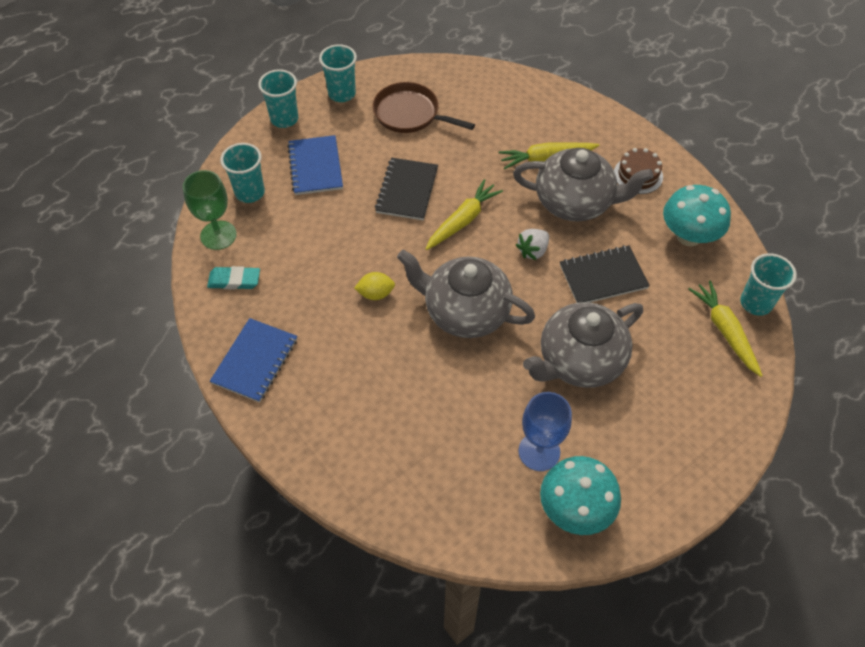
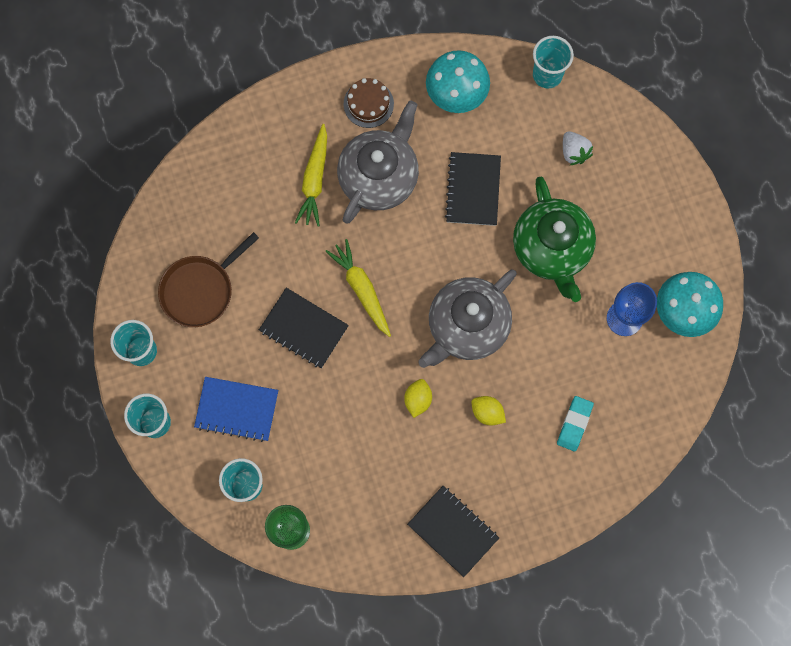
camera: 70 degrees left, 20 degrees up
(234, 280) = (353, 528): turquoise eraser -> turquoise eraser (574, 424)
(255, 361) = (453, 531): blue notebook -> black notebook
(385, 355) = (487, 412): none -> yellow lemon
(533, 251) = (421, 239): white strawberry -> white strawberry (574, 152)
(579, 361) = (552, 249): grey teapot -> green teapot
(725, 331) = (565, 115): yellow carrot -> none

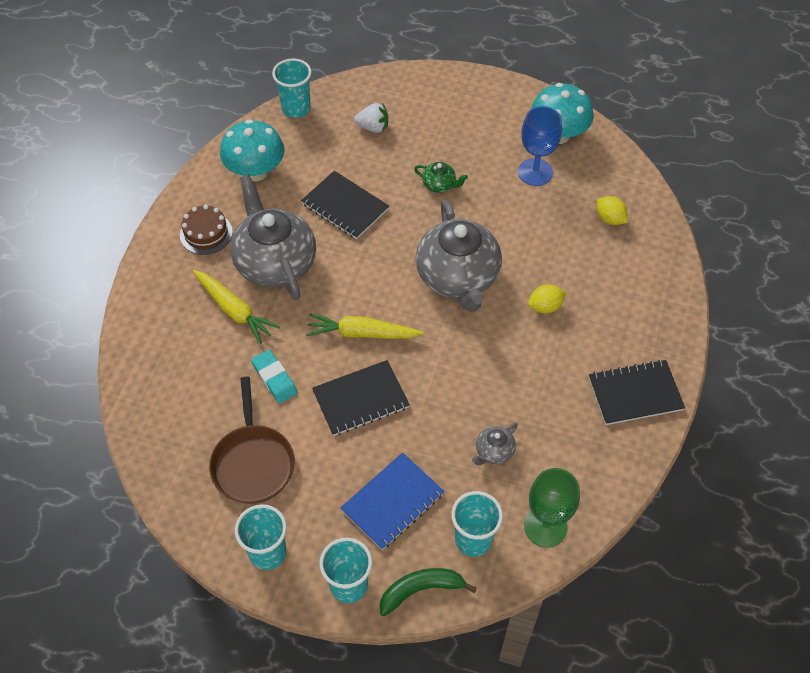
camera: 55 degrees left, 20 degrees down
(184, 473) = (420, 590): none -> green banana
(327, 455) = (494, 451): none -> grey teapot
(417, 400) = (495, 350): yellow lemon -> yellow lemon (609, 219)
(552, 249) = (439, 185): green teapot -> green teapot, size x0.42
(574, 424) = (600, 253): turquoise eraser -> turquoise eraser (274, 378)

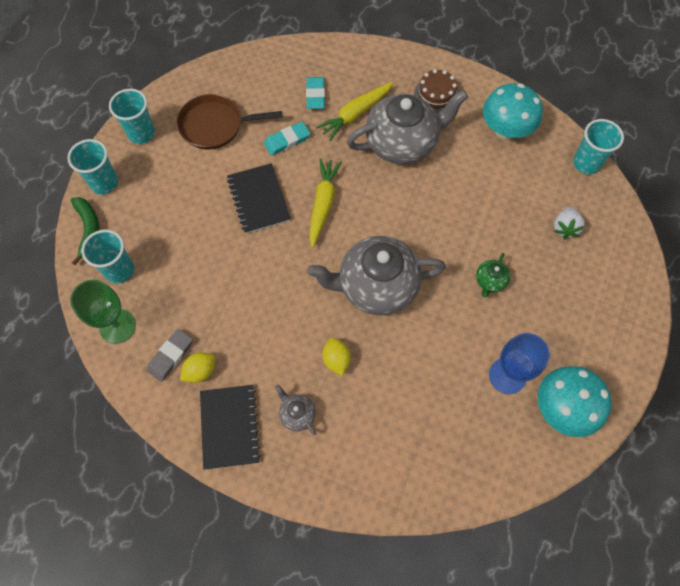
camera: 95 degrees right, 10 degrees up
(205, 354) = (315, 95): none -> turquoise eraser
(345, 207) = (463, 198): black notebook -> none
(392, 502) = (163, 216): blue notebook -> none
(494, 451) = (193, 295): grey teapot -> grey teapot (297, 414)
(570, 463) = (170, 356): none -> grey eraser
(609, 219) = (442, 443): yellow lemon -> yellow lemon (200, 371)

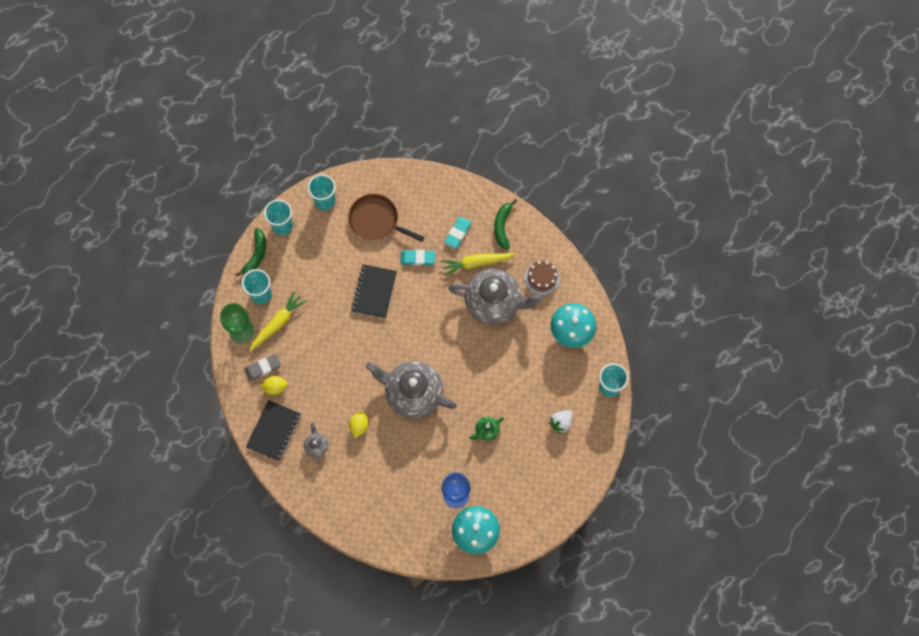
camera: 30 degrees right, 5 degrees up
(323, 204) = (413, 318): yellow carrot -> yellow carrot (278, 323)
(359, 66) = (502, 226): none -> green banana

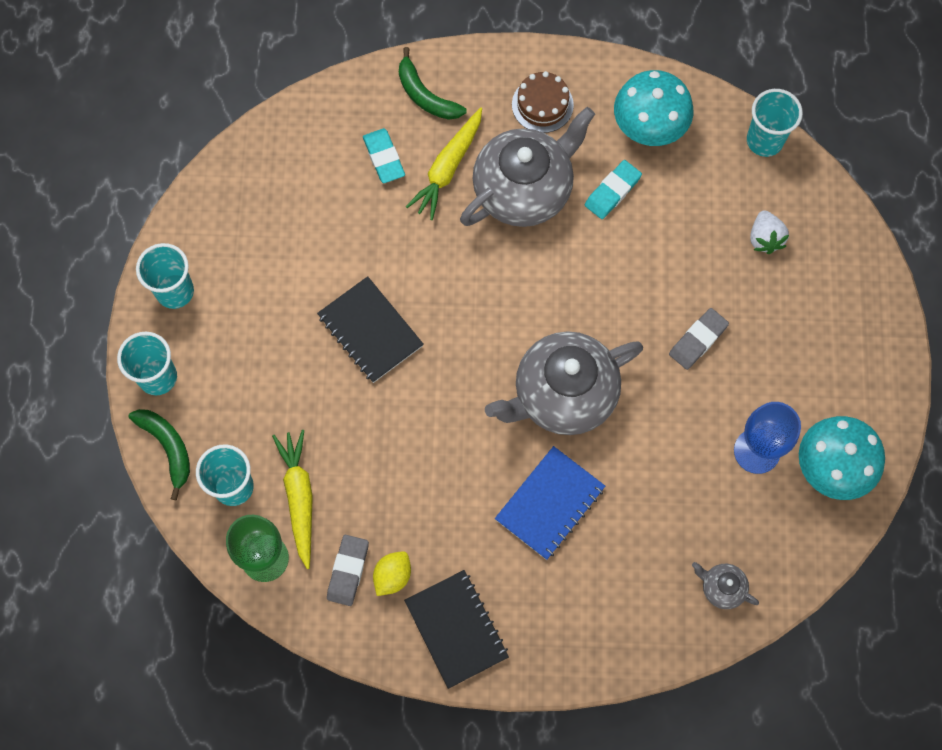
camera: 50 degrees left, 0 degrees up
(316, 445) = (529, 585): grey teapot -> grey teapot (722, 588)
(359, 426) = (550, 504): yellow lemon -> blue notebook
(376, 220) = (268, 246): brown pan -> none
(417, 258) = (373, 236): turquoise eraser -> turquoise eraser (612, 191)
(486, 431) = (698, 340): green teapot -> grey eraser

